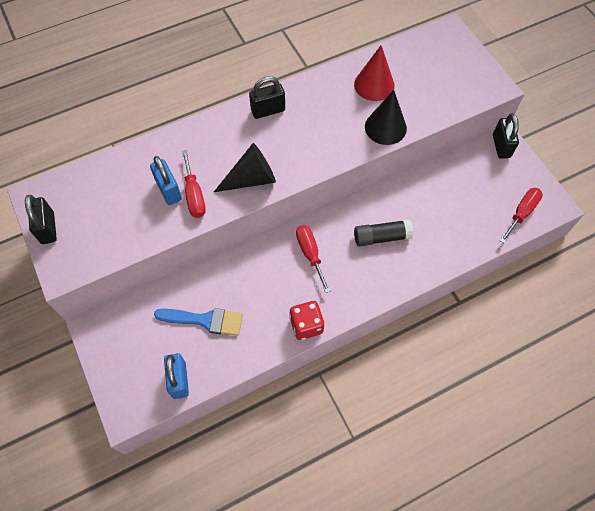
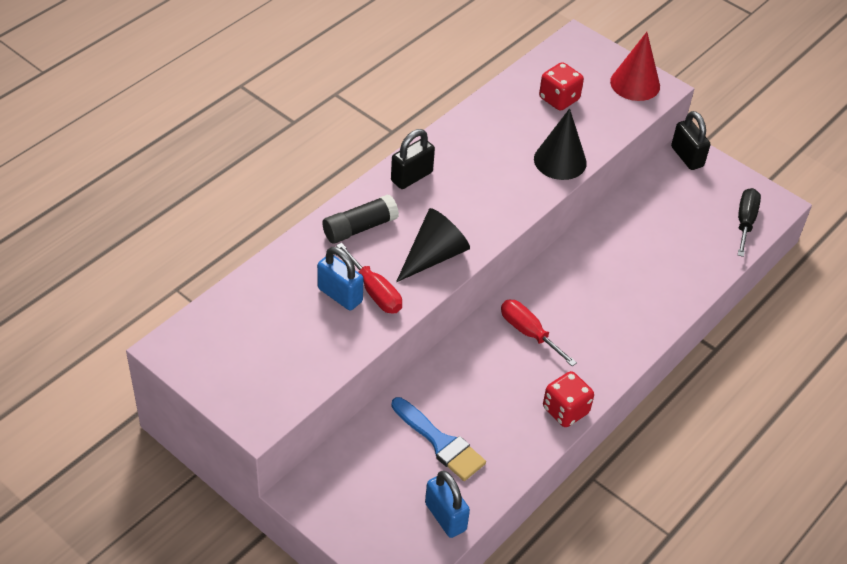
camera: 25 degrees left, 15 degrees down
(48, 228) = (210, 378): black padlock -> none
(204, 320) = (440, 442): blue brush -> blue brush turned 60 degrees clockwise
(374, 85) = (522, 118): red cone -> red cone (635, 84)
(381, 237) = (602, 290): black glue stick -> black glue stick (359, 228)
(410, 76) = (559, 99): none -> red dice
(521, 213) = (745, 222): red screwdriver -> black screwdriver

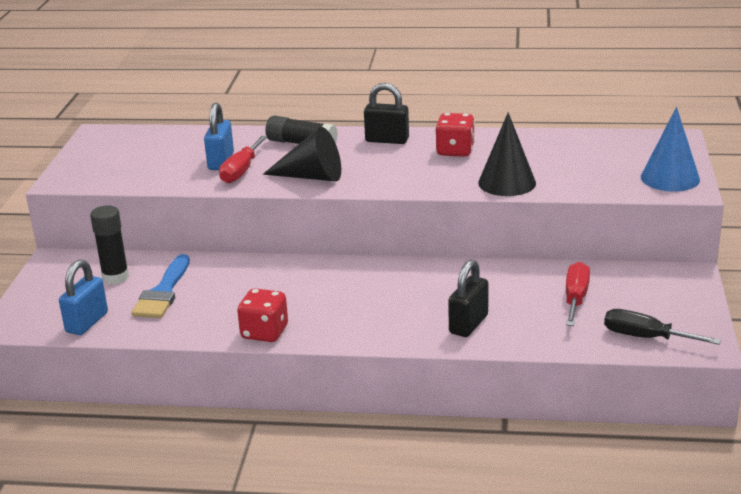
camera: 60 degrees right, 20 degrees down
(381, 463) = (115, 277): none -> black glue stick
(528, 333) = (333, 284): red screwdriver -> red screwdriver (575, 298)
(559, 99) = (583, 157): red dice -> red dice (455, 151)
(635, 84) = (670, 178): red cone -> blue cone
(687, 157) = (679, 277): black padlock -> black padlock (468, 324)
(745, 222) = (646, 337): black screwdriver -> black screwdriver turned 135 degrees counterclockwise

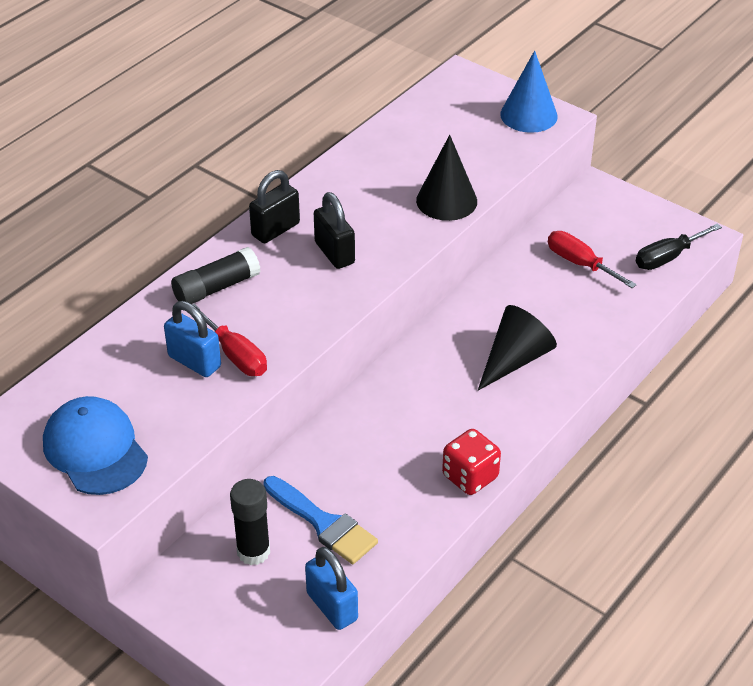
camera: 60 degrees left, 15 degrees up
(110, 162) = (95, 449): none -> blue cap
(312, 176) = (304, 311): black cone -> black cone (515, 359)
(455, 151) = (349, 200): red dice -> none
(468, 324) = (567, 342): black padlock -> black padlock (334, 253)

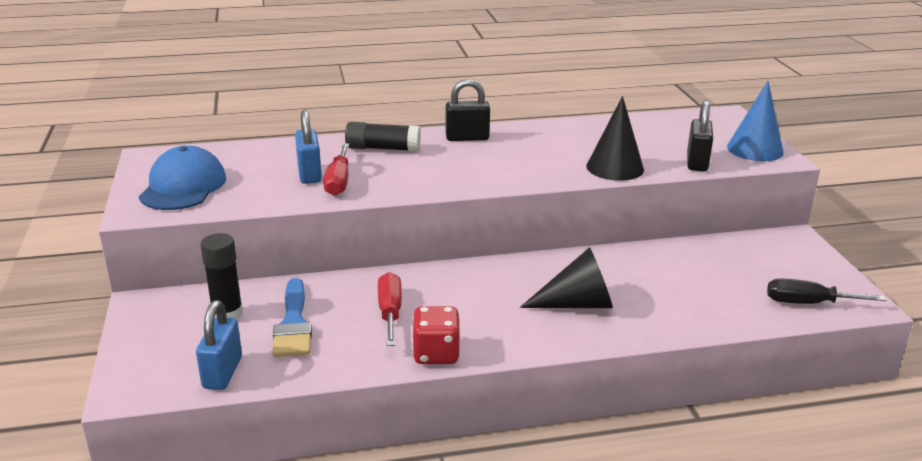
camera: 40 degrees right, 15 degrees down
(334, 253) = (488, 162): black padlock -> black padlock (697, 162)
(580, 263) = (716, 273): red screwdriver -> red screwdriver (390, 312)

